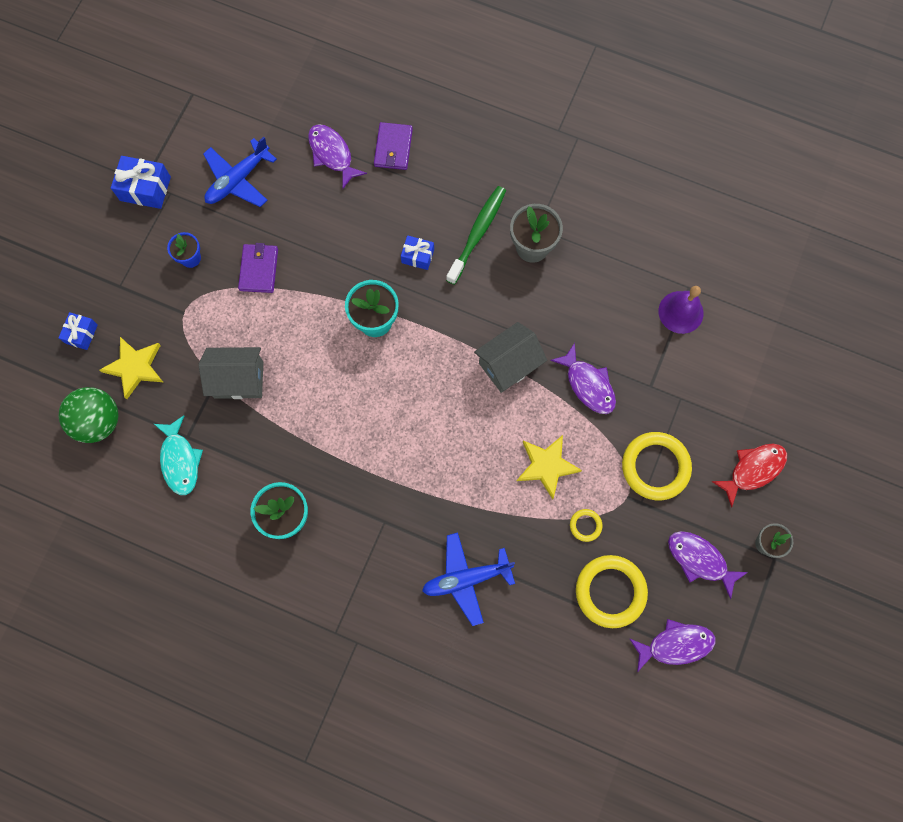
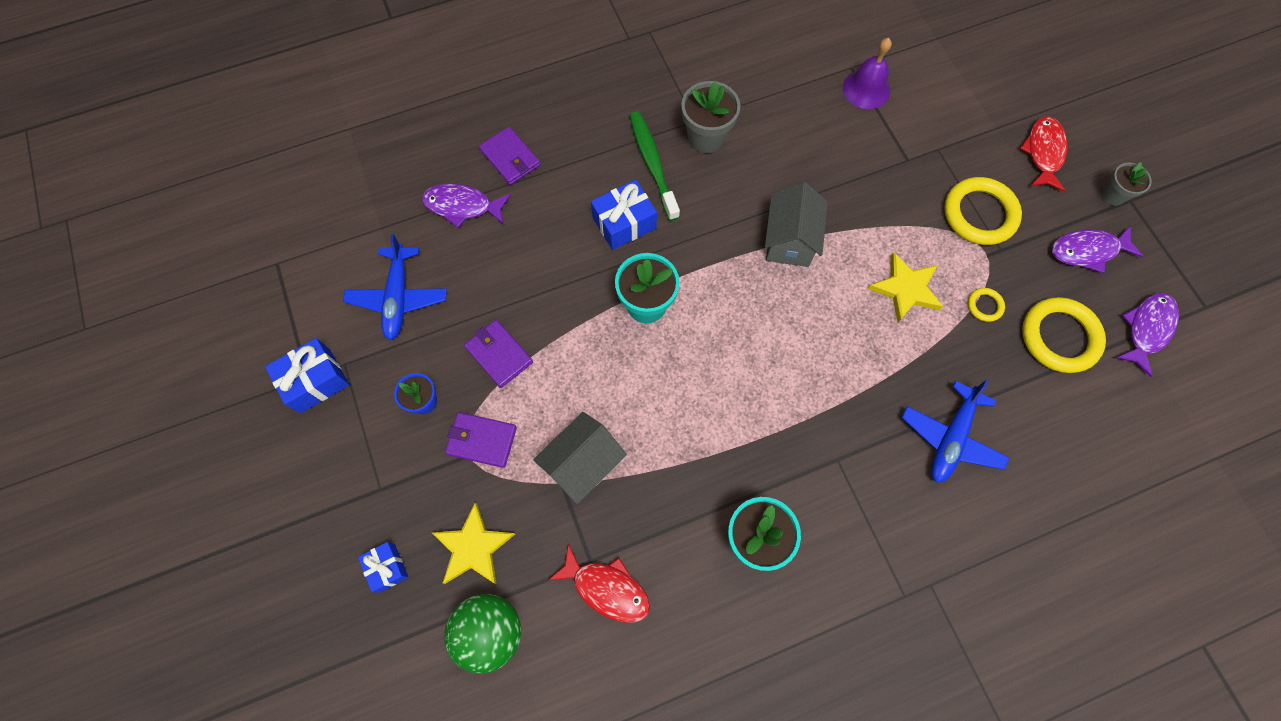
camera: 45 degrees left, 5 degrees down
(180, 460) = (606, 588): turquoise fish -> red fish
(198, 311) = (481, 440): none -> purple wallet
(417, 256) = (624, 223): blue gift -> blue gift, size x1.59
(588, 384) = (864, 200): purple fish -> none

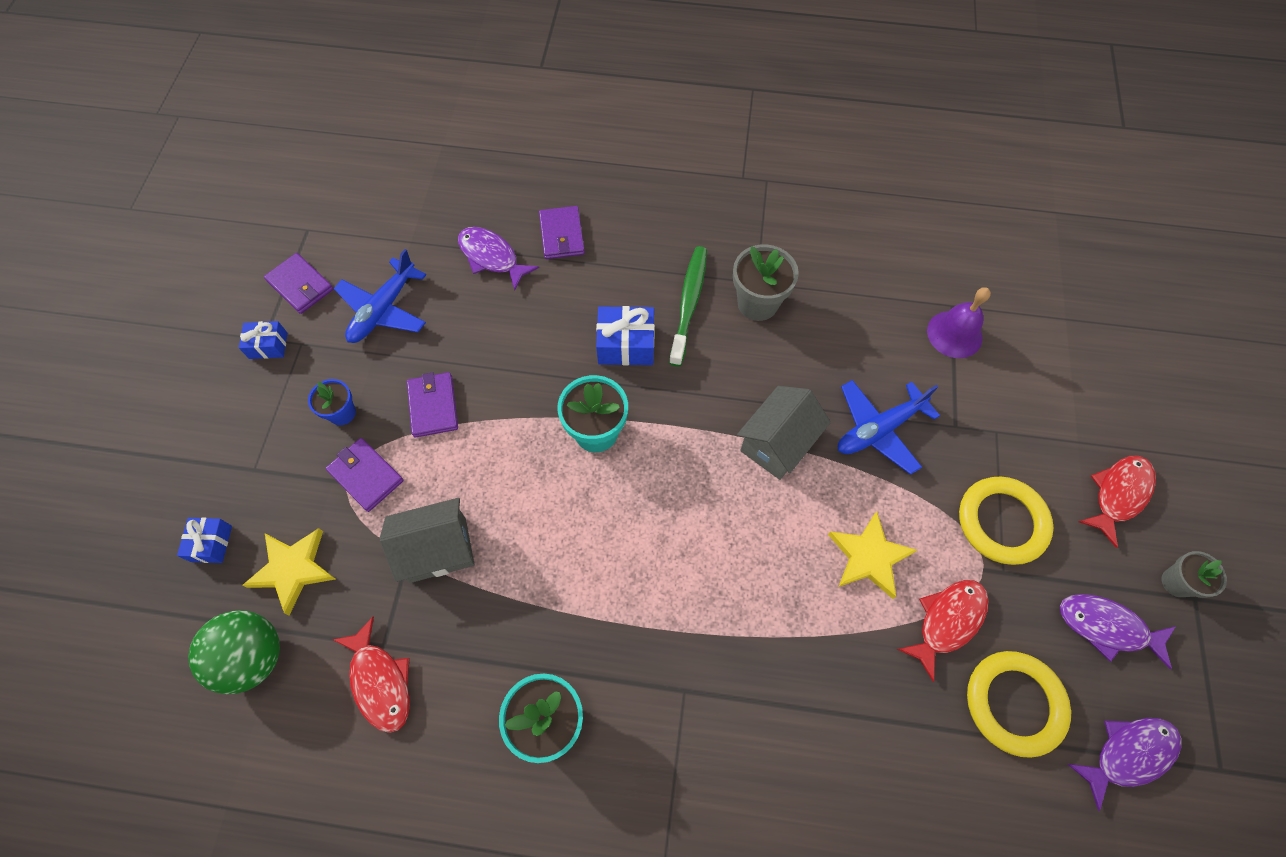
camera: 30 degrees right, 5 degrees down
(306, 315) = (300, 285): none -> purple wallet
(315, 381) = (268, 345): blue gift -> blue gift, size x0.63
(950, 438) = (819, 741): blue plane -> blue plane (878, 429)
(984, 306) = (947, 621): yellow ring -> red fish

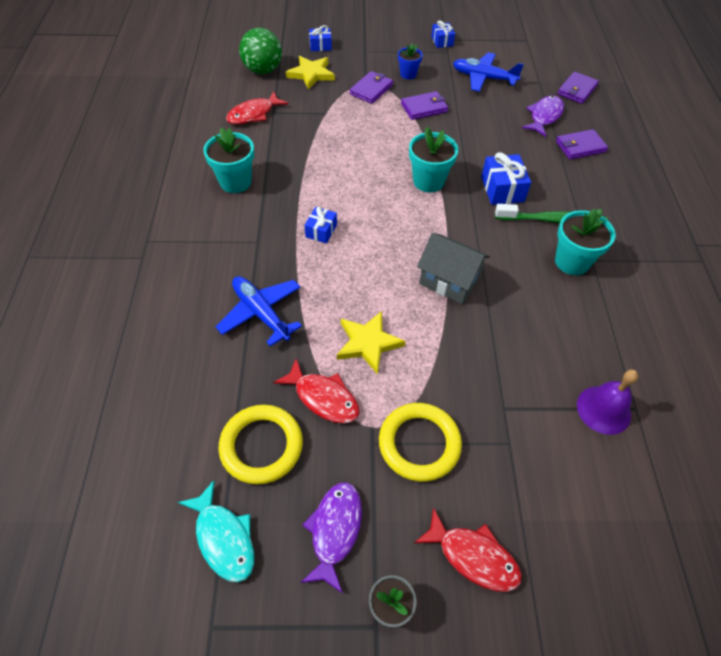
camera: 80 degrees right, 10 degrees down
(300, 285) = (486, 45): purple wallet -> purple wallet (577, 90)
(438, 549) = (332, 123): grey house -> none
(674, 594) = (321, 231): none -> blue gift
(757, 303) = (572, 262): grey flower pot -> turquoise flower pot
(878, 429) = (482, 348): blue plane -> blue plane (261, 313)
(1128, 754) = (224, 538): purple fish -> turquoise fish

